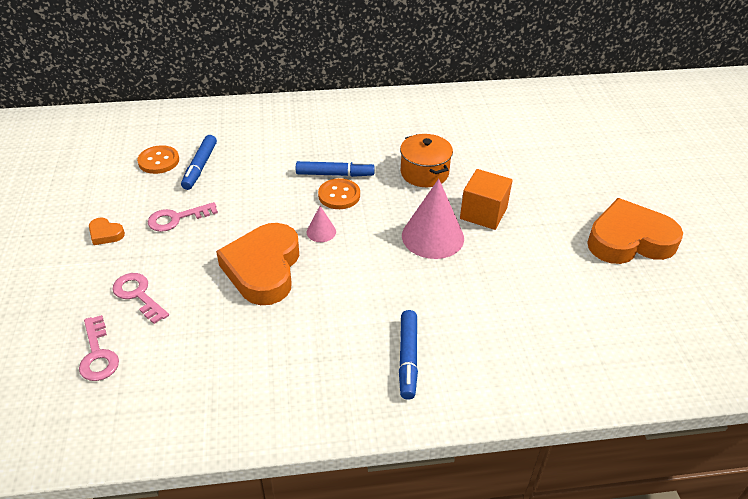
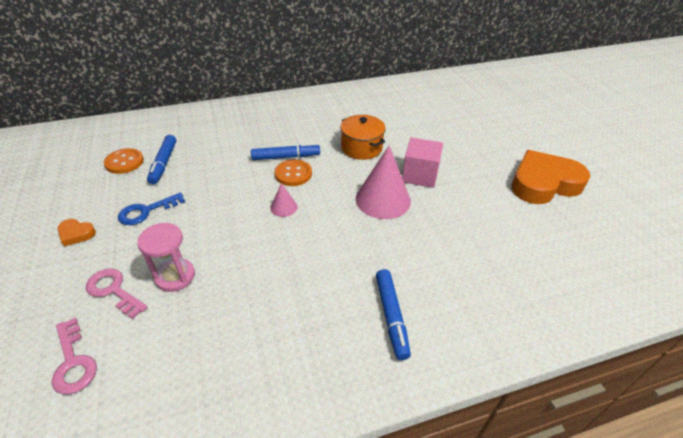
camera: 10 degrees left, 0 degrees up
(177, 218) = (146, 211): pink key -> blue key
(198, 289) = (175, 276): none -> pink hourglass
(263, 269) = (236, 248): orange heart -> none
(483, 213) = (419, 175): orange cube -> pink cube

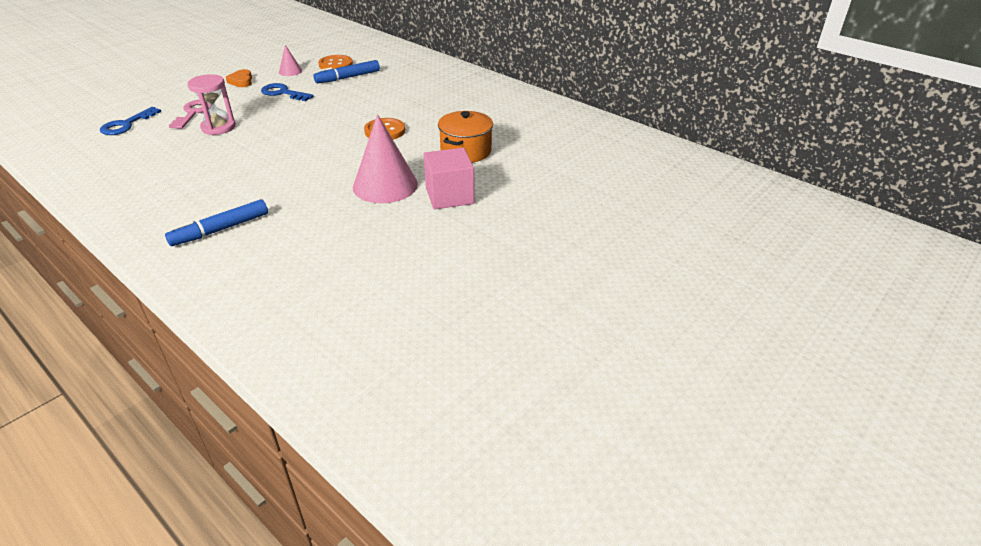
camera: 60 degrees right, 5 degrees down
(73, 362) = (126, 124): pink key -> blue key
(283, 207) = (331, 141): pink cone -> pink cone (290, 71)
(286, 157) = (408, 120): blue marker -> none
(543, 183) = (522, 287): orange heart -> none

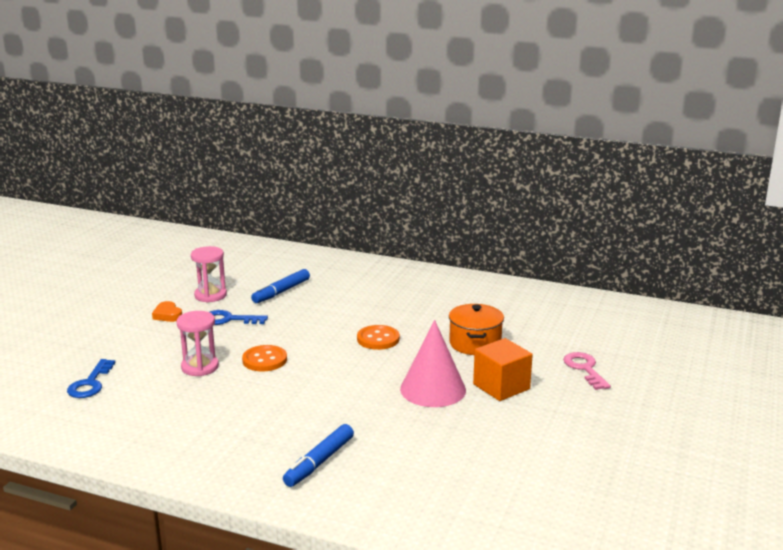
camera: 20 degrees left, 15 degrees down
(193, 113) = (153, 357): pink key -> pink key (585, 369)
(290, 71) = (210, 295): pink cone -> pink hourglass
(336, 65) = (253, 280): orange button -> orange button (264, 360)
(449, 196) = (501, 386): pink cube -> orange cube

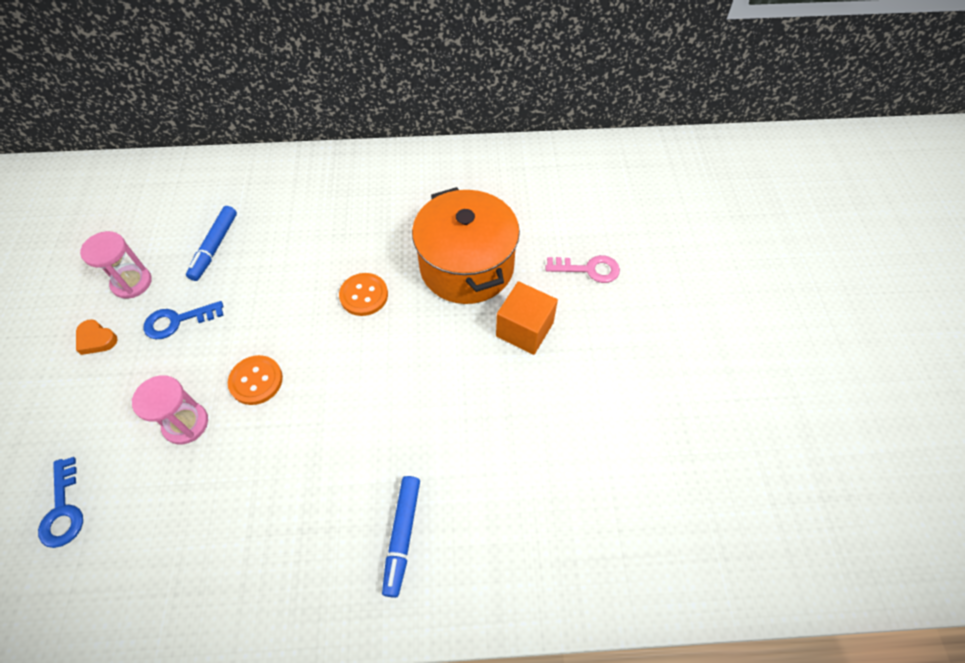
camera: 25 degrees left, 35 degrees up
(433, 389) = (460, 361): pink cone -> none
(475, 343) = (467, 266): orange pot -> orange pot, size x1.68
(585, 369) = (588, 269): pink key -> pink key turned 135 degrees clockwise

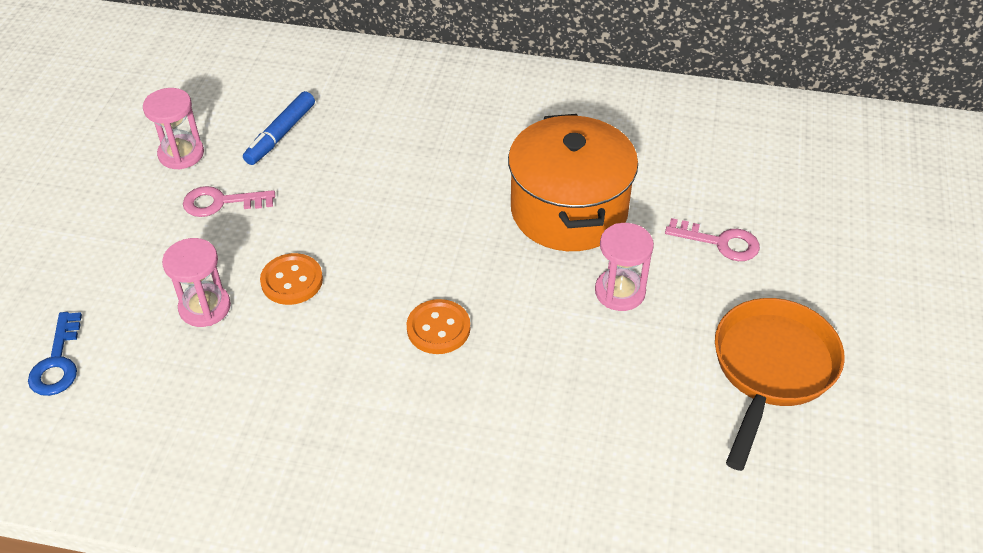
camera: 15 degrees right, 10 degrees down
(96, 339) = (130, 203): orange heart -> none
(177, 321) = (221, 202): blue key -> pink key
(364, 295) = (437, 217): orange button -> orange button (438, 328)
(402, 536) = (414, 473): blue marker -> none
(524, 329) = (620, 292): orange cube -> pink hourglass
(655, 370) = (771, 369): none -> orange pan

